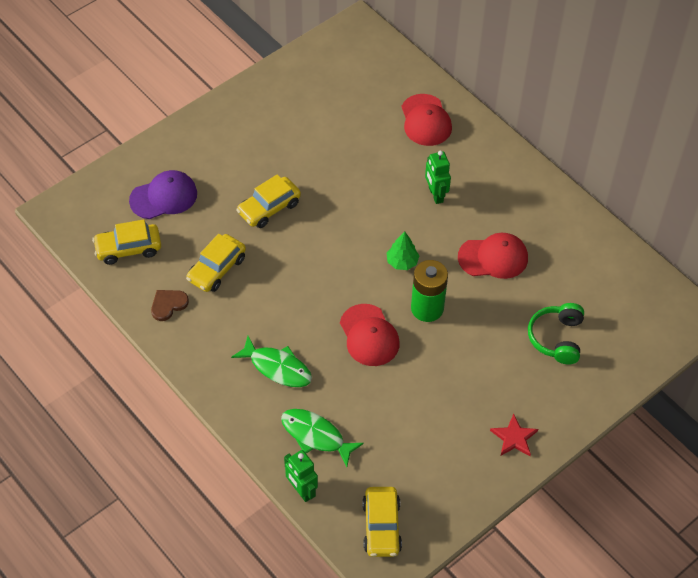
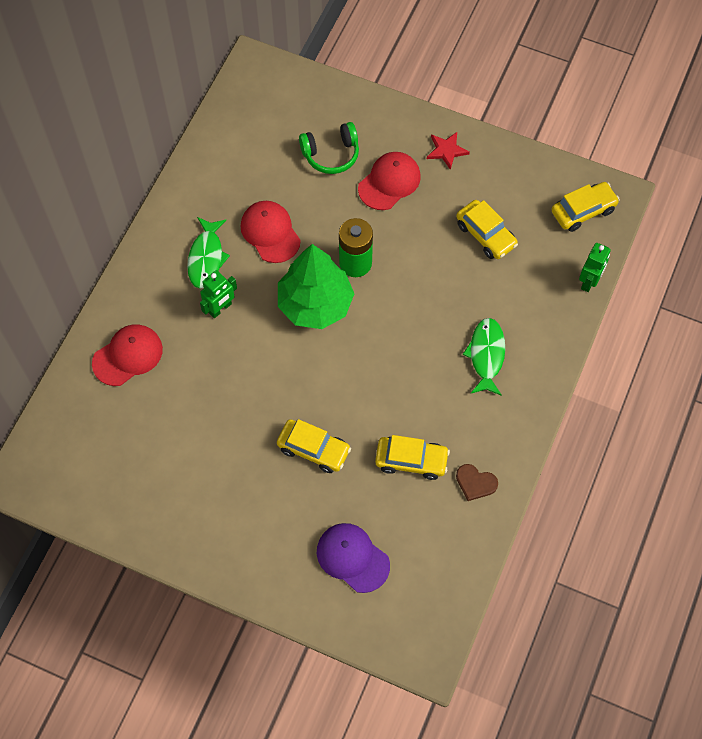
camera: 115 degrees left, 10 degrees up
(128, 248) = (433, 557): yellow car -> yellow car (485, 235)
(316, 436) = (533, 294): green fish -> green fish (206, 258)
(369, 335) = (410, 297): red cap -> red cap (389, 182)
(402, 262) = (315, 304): green tree -> green tree, size x2.26

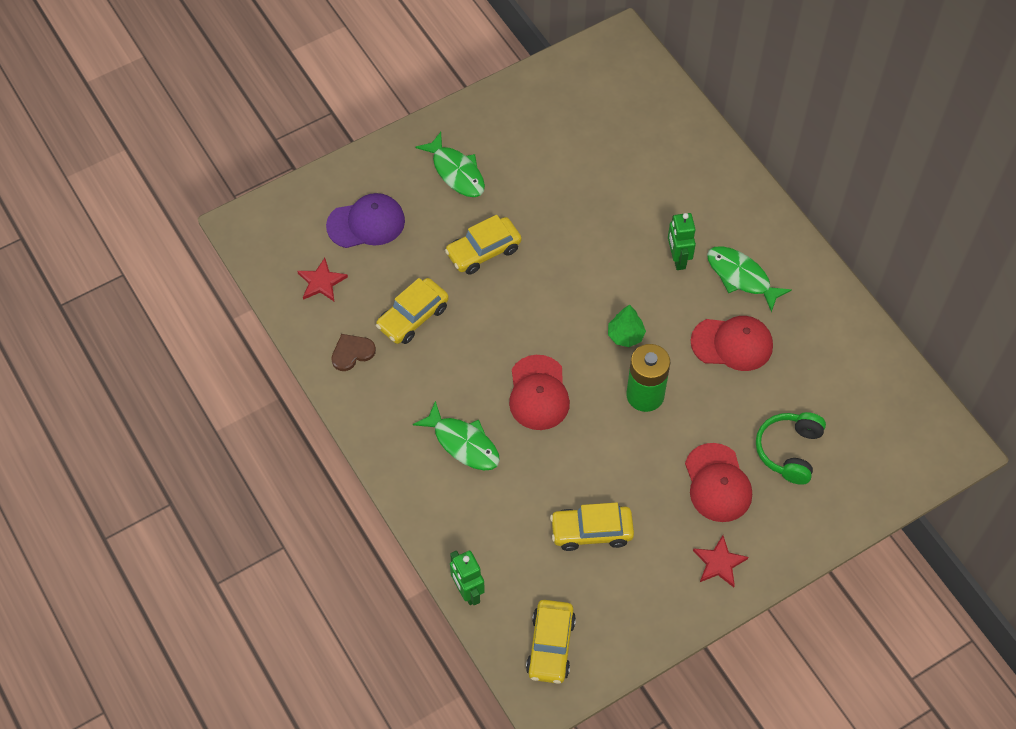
camera: 125 degrees right, 5 degrees down
(128, 356) = (681, 166): red cap -> red cap (538, 393)
(251, 522) = (456, 172): none -> green fish
(315, 304) = (625, 336): green tree -> green tree, size x0.44
(432, 552) = (321, 282): none -> red star

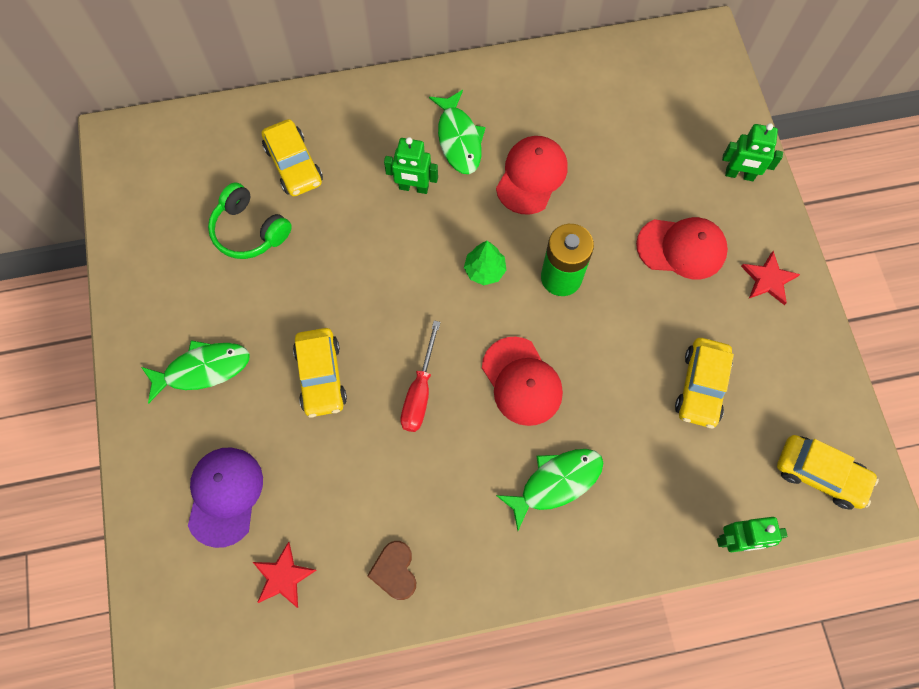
camera: 70 degrees left, 10 degrees up
(413, 317) = (374, 484): yellow car -> yellow car (294, 165)
(499, 323) = (420, 392): none -> red screwdriver
(538, 393) = (522, 381): red cap -> red cap turned 45 degrees clockwise
(741, 277) = (459, 139): green fish -> green fish turned 75 degrees counterclockwise
(789, 451) = (666, 172): green headphones -> green headphones (249, 230)
(817, 513) = (739, 175): none -> green robot

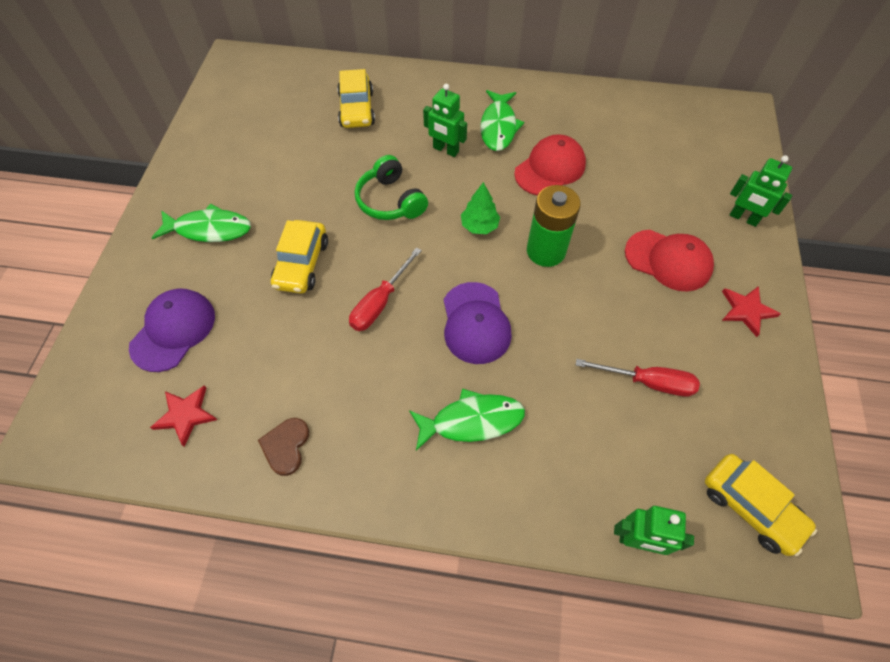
camera: 20 degrees right, 10 degrees down
(249, 230) = (299, 143): green headphones -> green headphones (390, 201)
(522, 381) = (475, 323): red cap -> purple cap
(701, 386) = (648, 382): yellow car -> red screwdriver

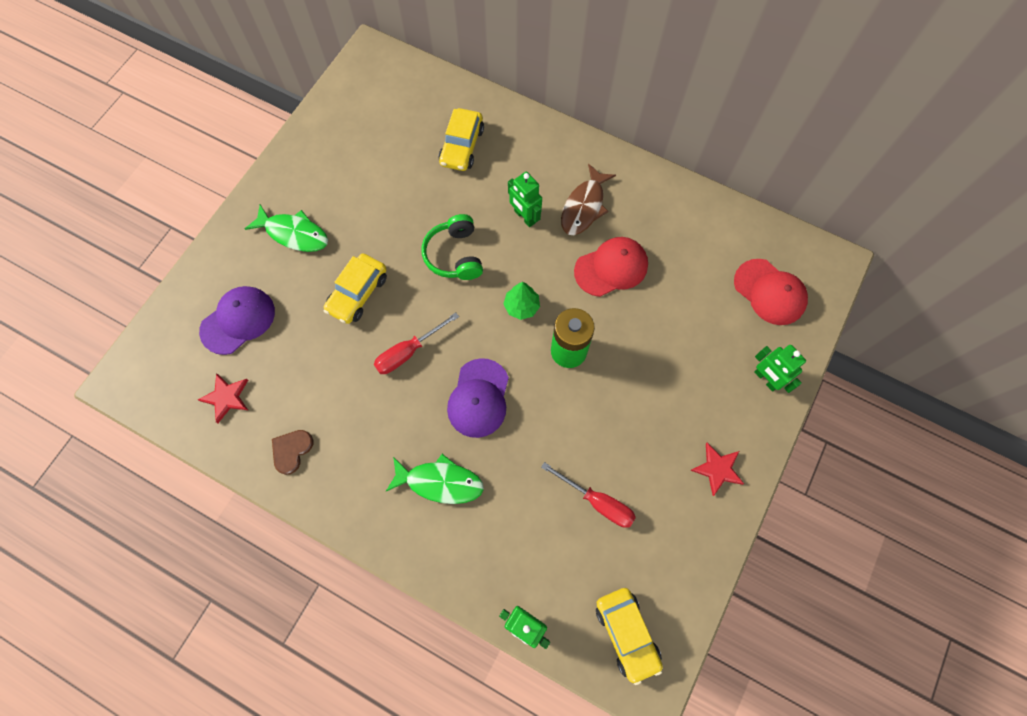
camera: 20 degrees right, 10 degrees up
(498, 127) = (584, 207): green fish -> brown fish
(668, 260) = (673, 397): red cap -> red cap (770, 292)

